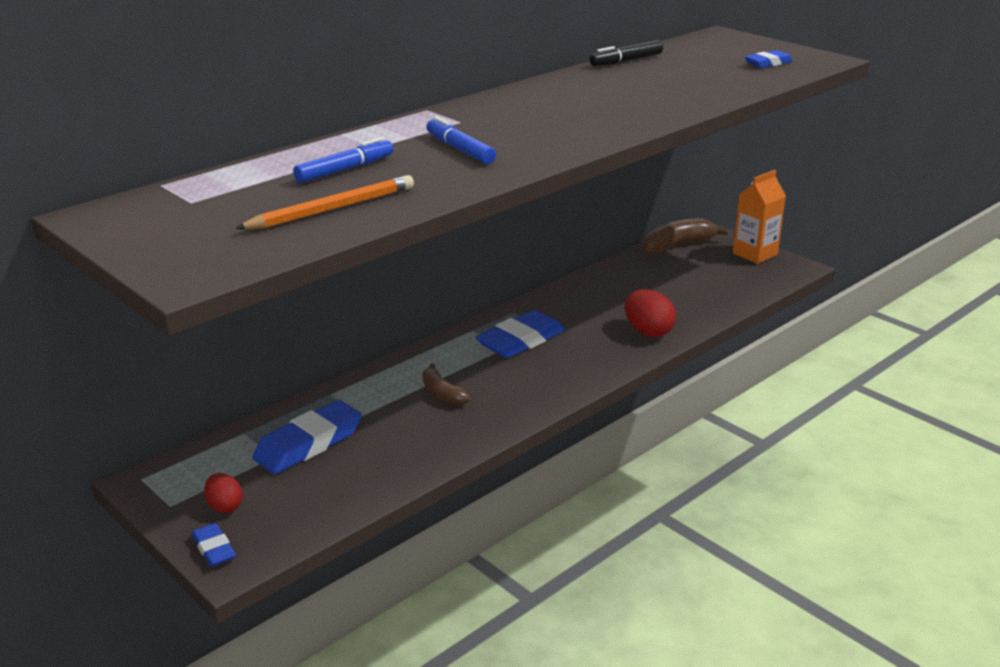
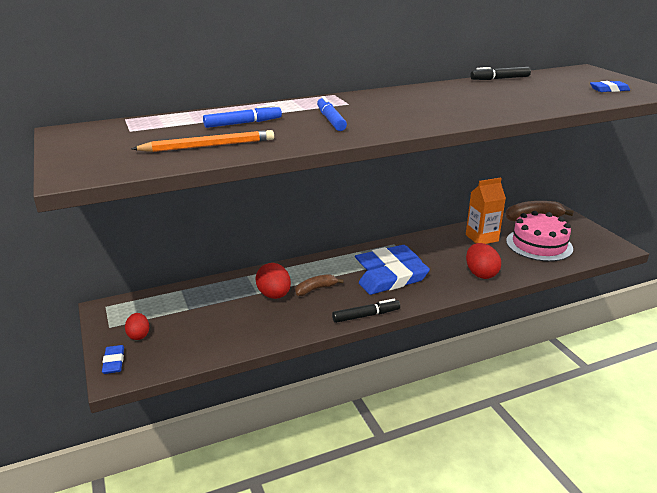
camera: 20 degrees right, 0 degrees up
(308, 444) = (213, 305): blue eraser -> blue eraser (393, 281)
(388, 413) = (274, 295): none -> red egg
(442, 393) = (316, 289): brown banana -> brown banana turned 75 degrees clockwise
(530, 414) = (366, 315): none -> black marker
(701, 280) = (539, 245): none -> pink cake
(755, 254) = (589, 233): orange carton -> orange carton (481, 238)

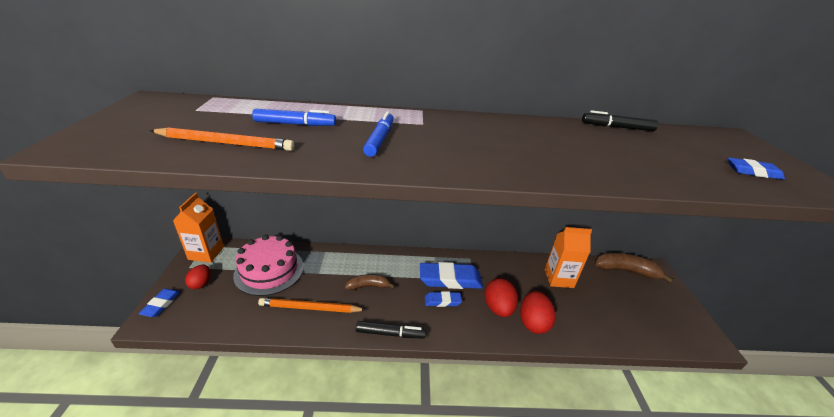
camera: 20 degrees right, 5 degrees up
(115, 311) = (206, 253): none -> orange carton
(274, 295) = (330, 280): red egg -> red egg (498, 308)
(274, 320) = (310, 308): none -> orange pencil
(393, 281) = (442, 301): blue eraser -> blue eraser, size x0.54
(539, 245) = (616, 306): pink cake -> pink cake (269, 270)

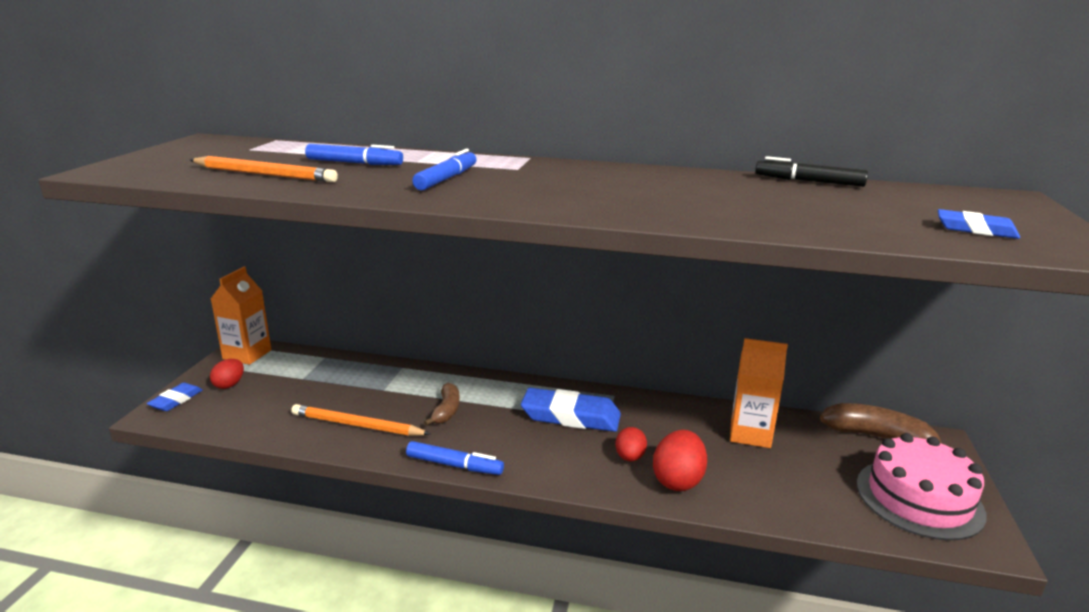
camera: 15 degrees right, 10 degrees down
(269, 270) = (319, 380): pink cake -> pink cake (919, 498)
(368, 286) = (446, 411): brown banana -> brown banana turned 90 degrees clockwise
(390, 333) = (454, 465): black marker -> blue marker
(442, 301) = (547, 439): blue eraser -> none
(498, 308) = (629, 457): red egg -> red egg, size x0.63

